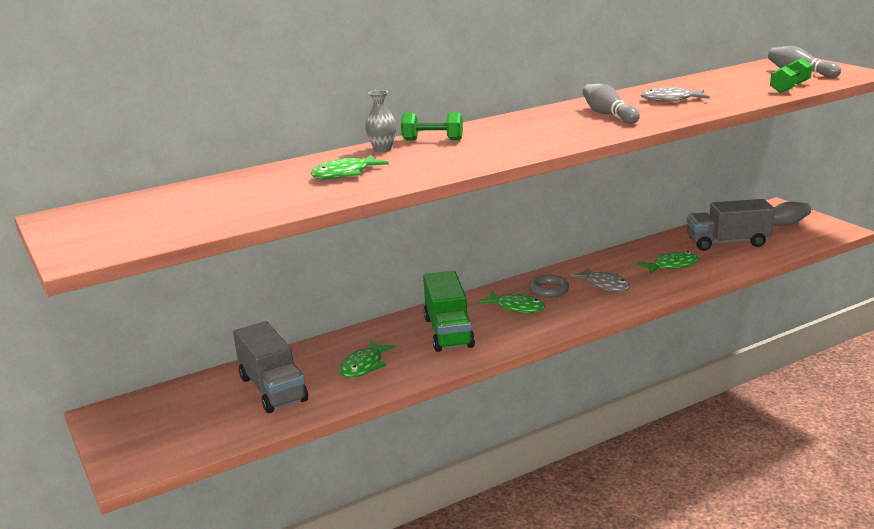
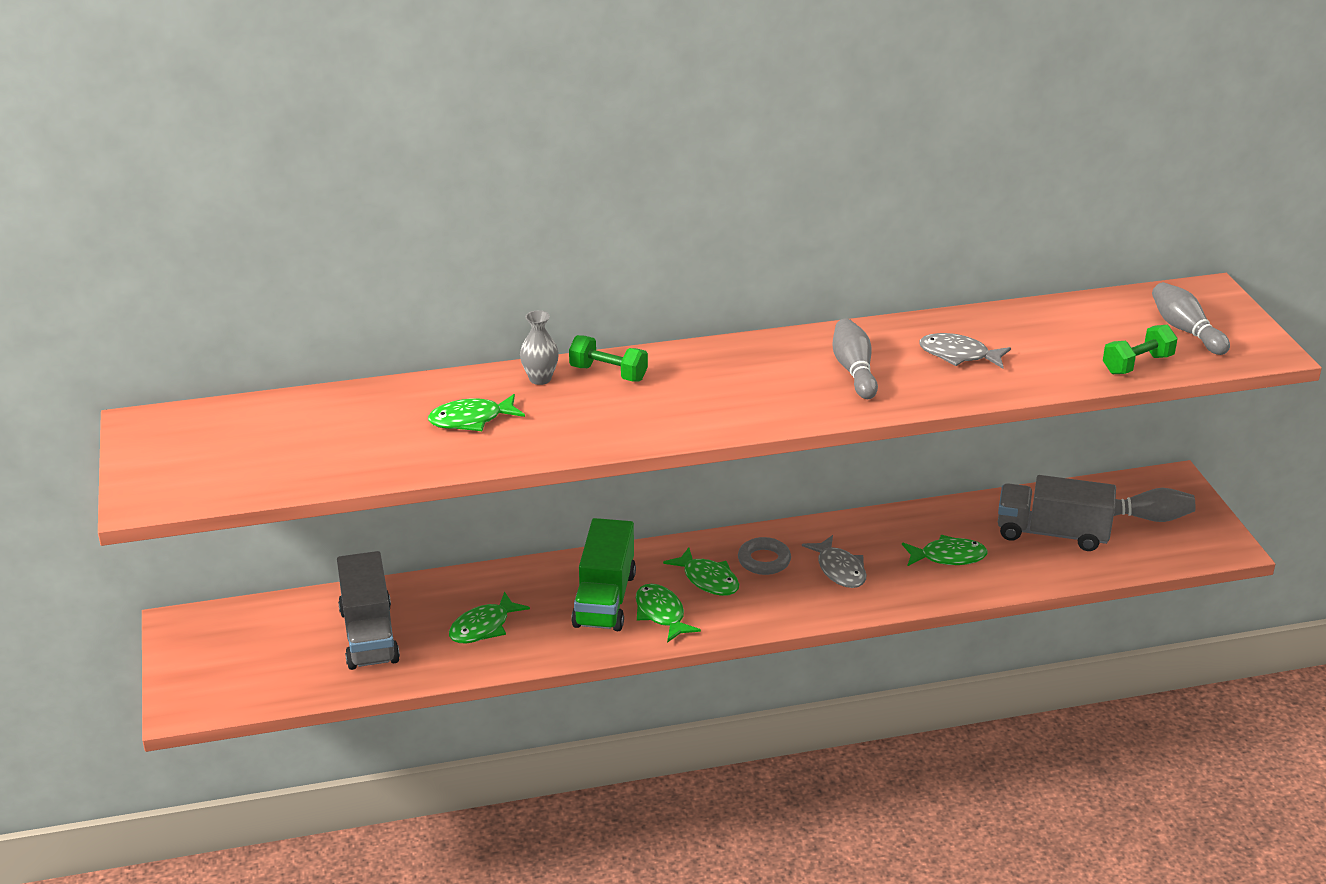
camera: 15 degrees right, 10 degrees up
(497, 332) = (661, 614): none -> green fish

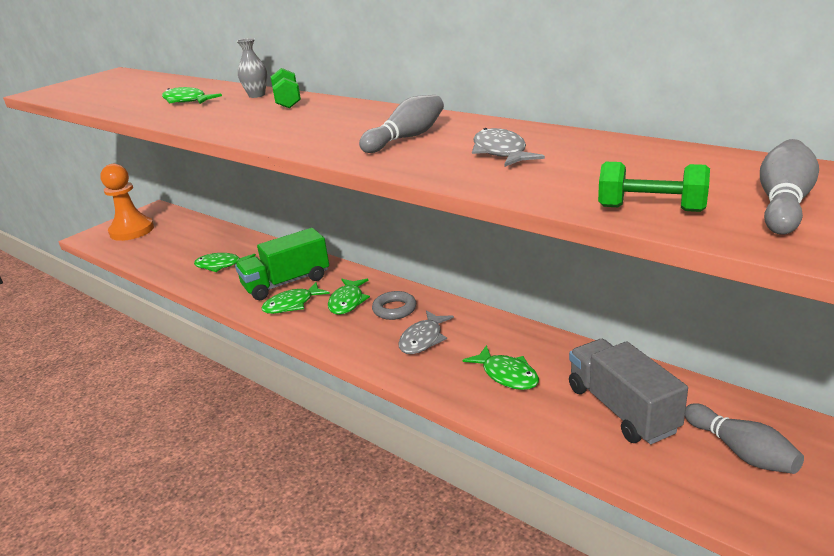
camera: 55 degrees right, 5 degrees down
(232, 664) = (132, 231): none -> orange pawn
(369, 635) = (184, 245): grey truck -> none
(661, 614) = (292, 304): green fish -> green fish turned 150 degrees counterclockwise

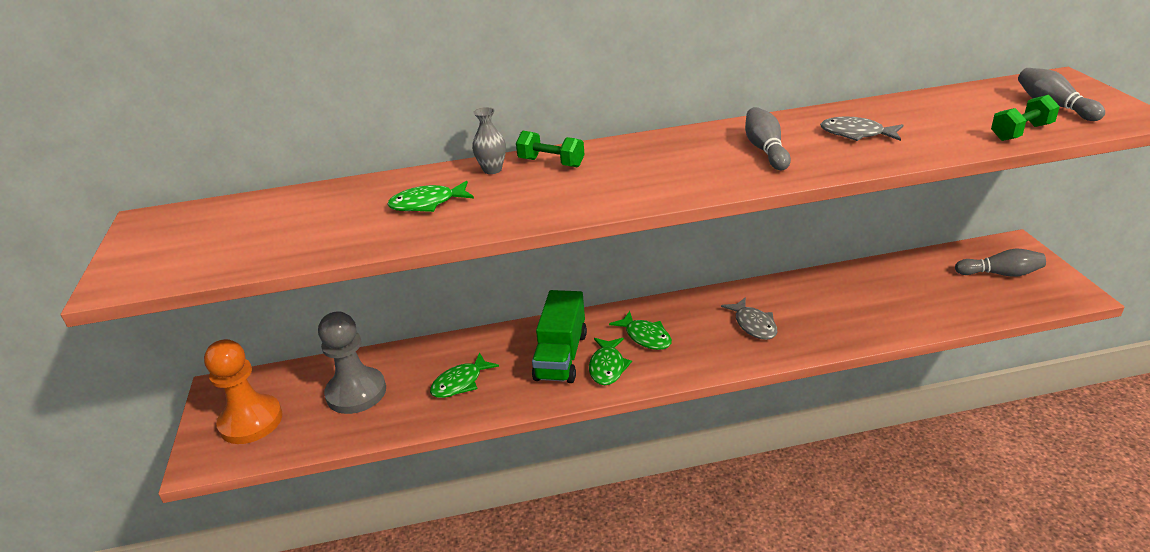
camera: 50 degrees left, 5 degrees up
(182, 242) = (356, 392): none -> grey pawn
(394, 309) = (691, 319): grey ring -> none
(507, 375) = (843, 311): green fish -> none
(621, 409) = (925, 289): grey truck -> none

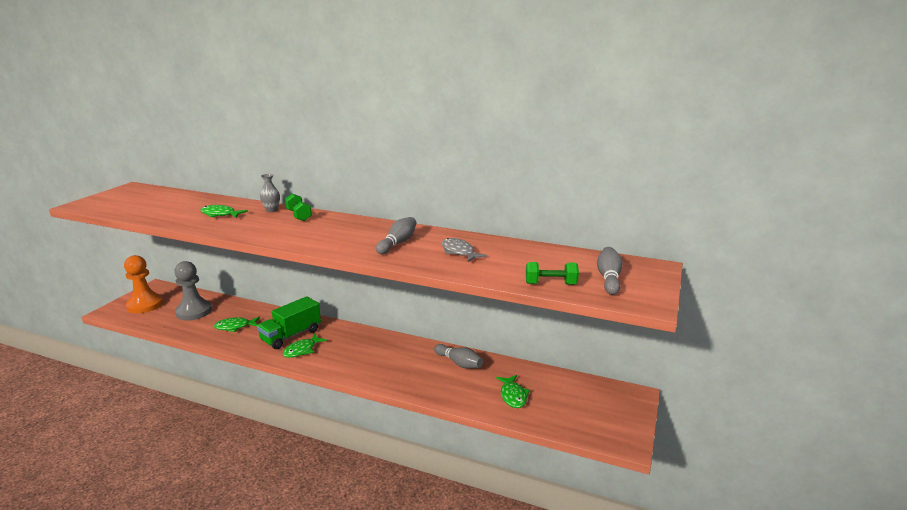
camera: 30 degrees right, 10 degrees down
(645, 337) = (341, 345): green fish -> green fish (513, 396)
(753, 325) = (401, 364): grey fish -> none
(1000, 274) = (594, 406): grey bowling pin -> grey bowling pin (459, 363)

